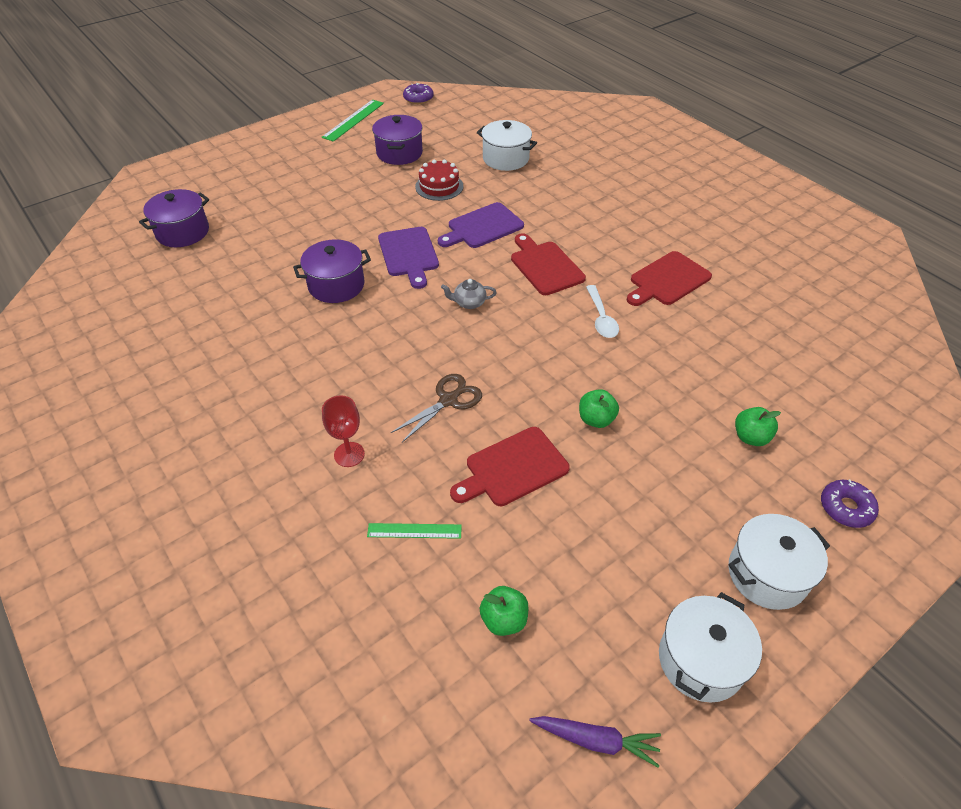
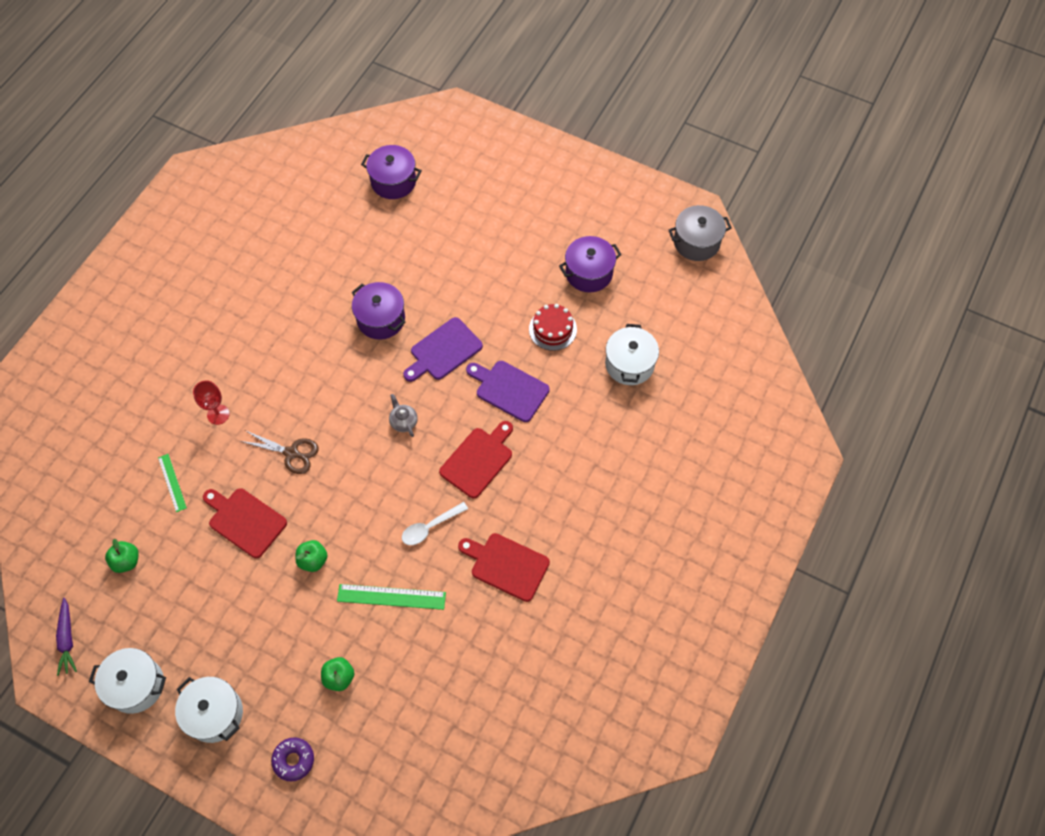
camera: 65 degrees right, 15 degrees up
(353, 120) = (623, 209): green ruler -> green ruler (391, 597)
(418, 98) = (696, 242): purple donut -> grey pot

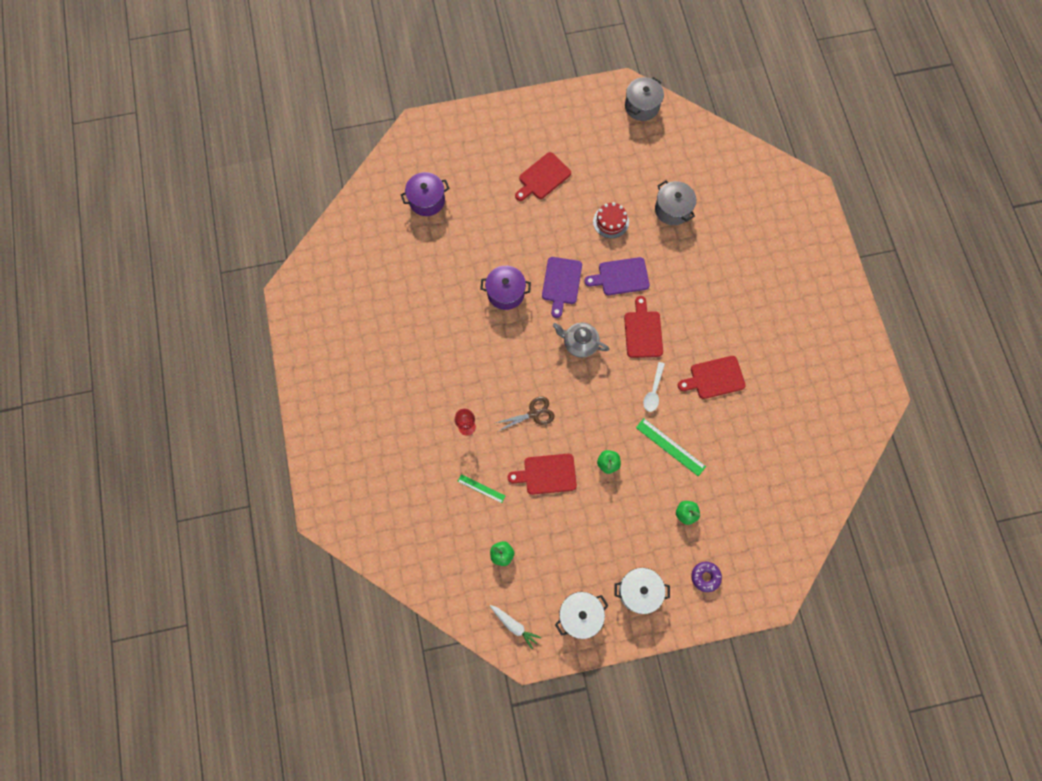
camera: 40 degrees left, 10 degrees up
(67, 639) = (514, 625): purple carrot -> white carrot
(391, 597) = (670, 447): green ruler -> green ruler turned 75 degrees clockwise
(403, 421) = (579, 343): grey teapot -> grey teapot, size x1.65
(526, 239) = (543, 177): none -> red cutting board
(589, 273) = (599, 171): purple pot -> none
(629, 364) = (672, 209): white pot -> grey pot

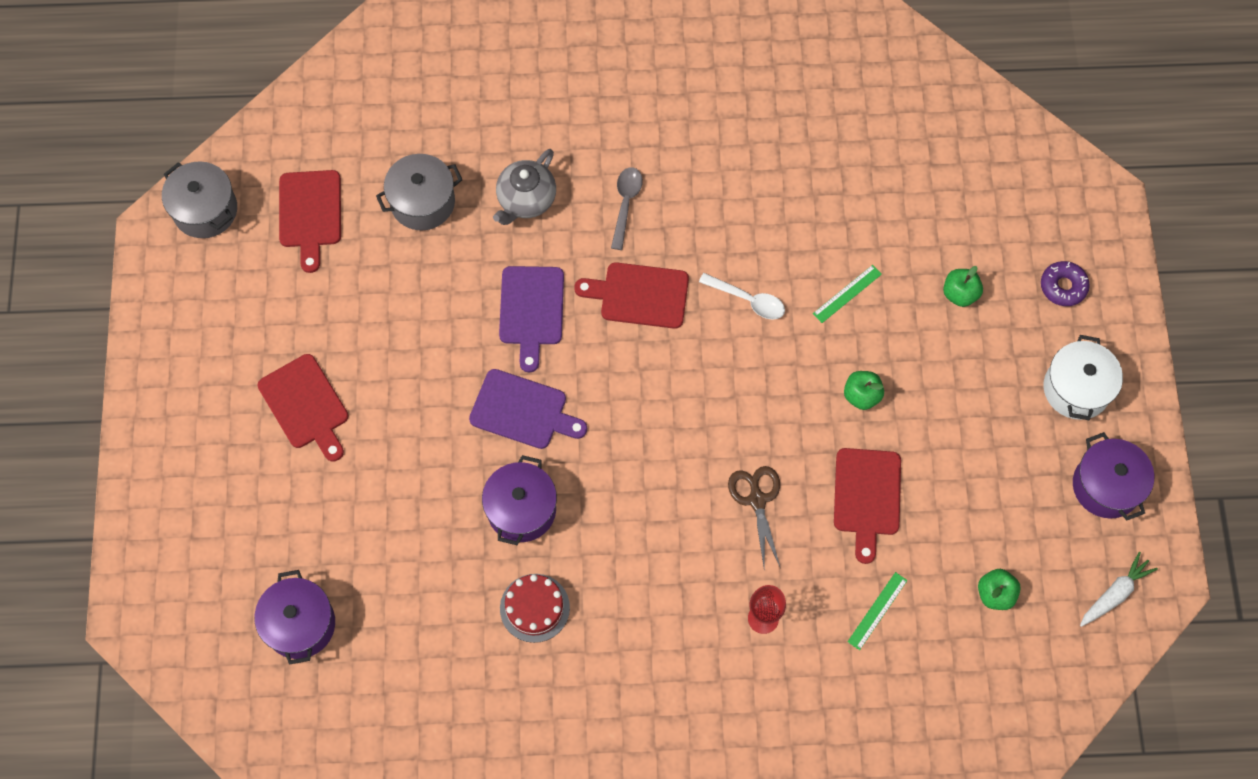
camera: 80 degrees left, 5 degrees down
(579, 343) = (642, 401): grey teapot -> grey teapot (526, 200)
(580, 615) = (1106, 486): white pot -> purple pot
(611, 221) = (422, 306): red cake -> red cake (534, 608)
(670, 447) = (847, 294): green ruler -> green ruler, size x0.63
(697, 315) = (625, 204): none -> grey spoon
(714, 378) = (740, 203): red cutting board -> red cutting board (310, 213)

